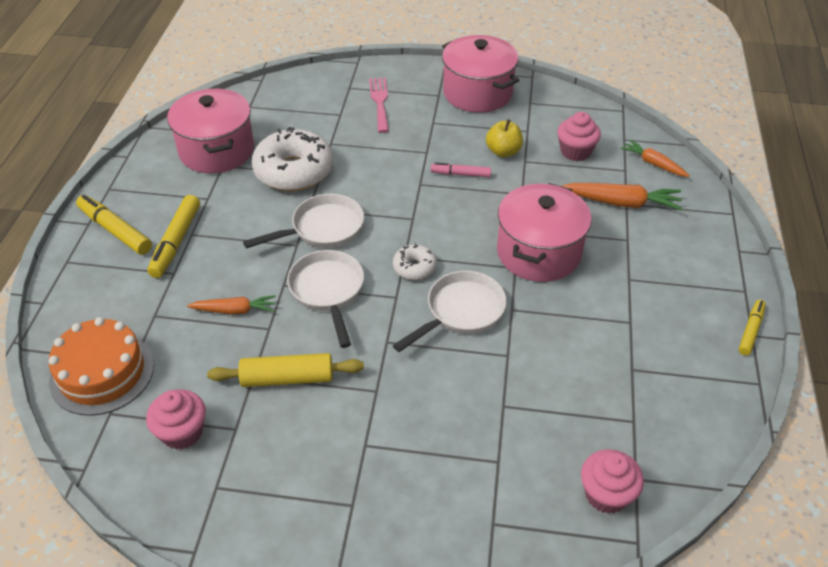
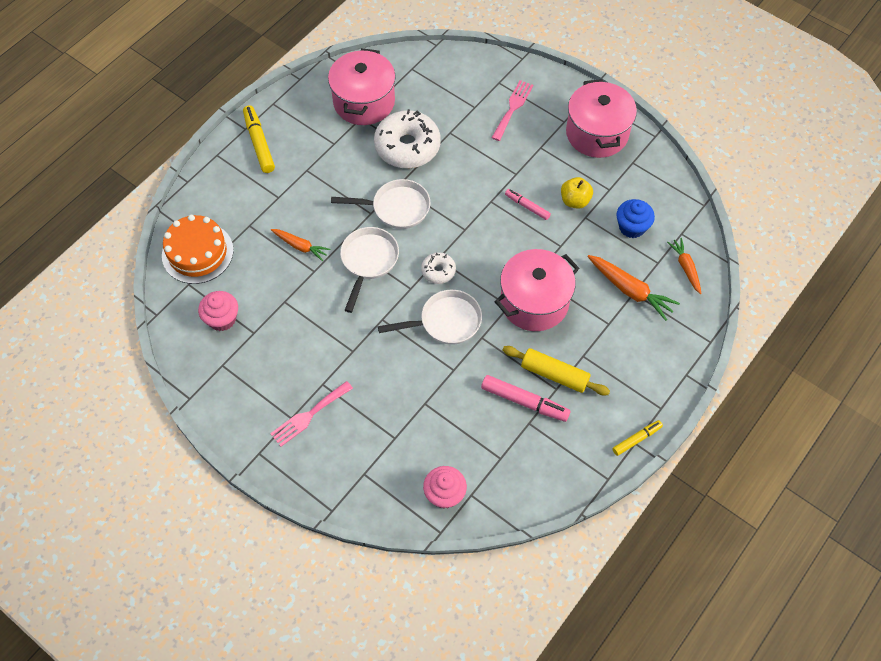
camera: 30 degrees right, 15 degrees up
(176, 242) = (293, 172): yellow marker -> none
(287, 378) = (304, 314): yellow rolling pin -> yellow rolling pin (554, 374)
(373, 490) = (309, 415): none -> pink fork
(575, 152) = (632, 227): pink cupcake -> blue cupcake
(609, 350) = (524, 401): none -> pink marker

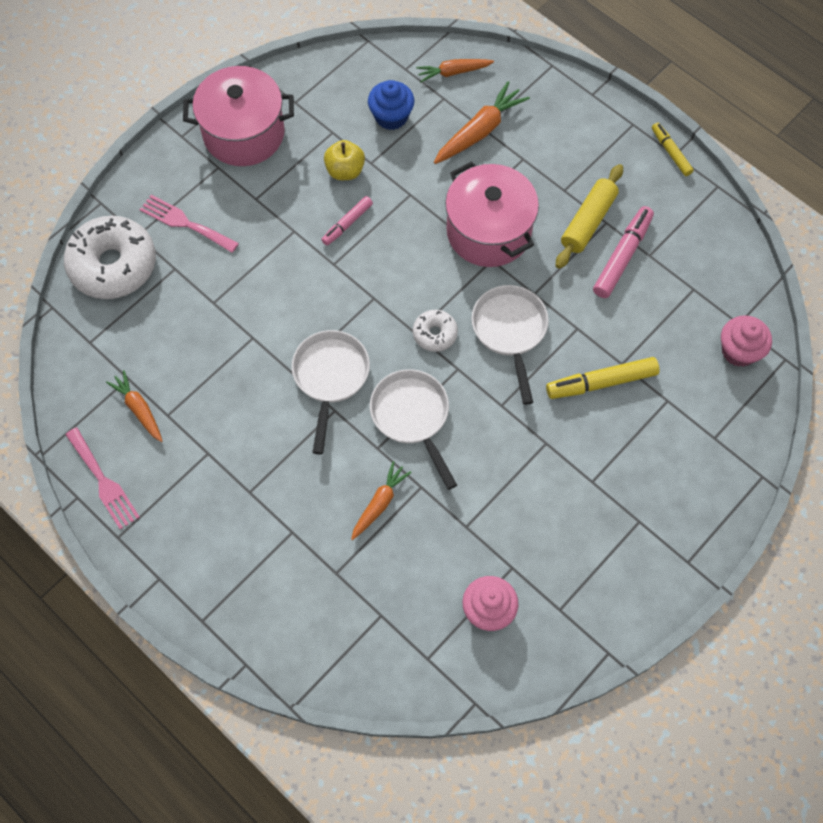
camera: 85 degrees left, 5 degrees up
(197, 253) = (376, 646): orange cake -> none
(259, 143) = (190, 558): yellow marker -> yellow marker (601, 382)
(309, 415) = (636, 499): pink fork -> pink fork (103, 482)
(364, 102) = (139, 409): pink pot -> orange carrot
(368, 261) = (412, 417): white pan -> white pan turned 45 degrees clockwise
(407, 146) = (229, 357): white donut -> white donut (113, 265)

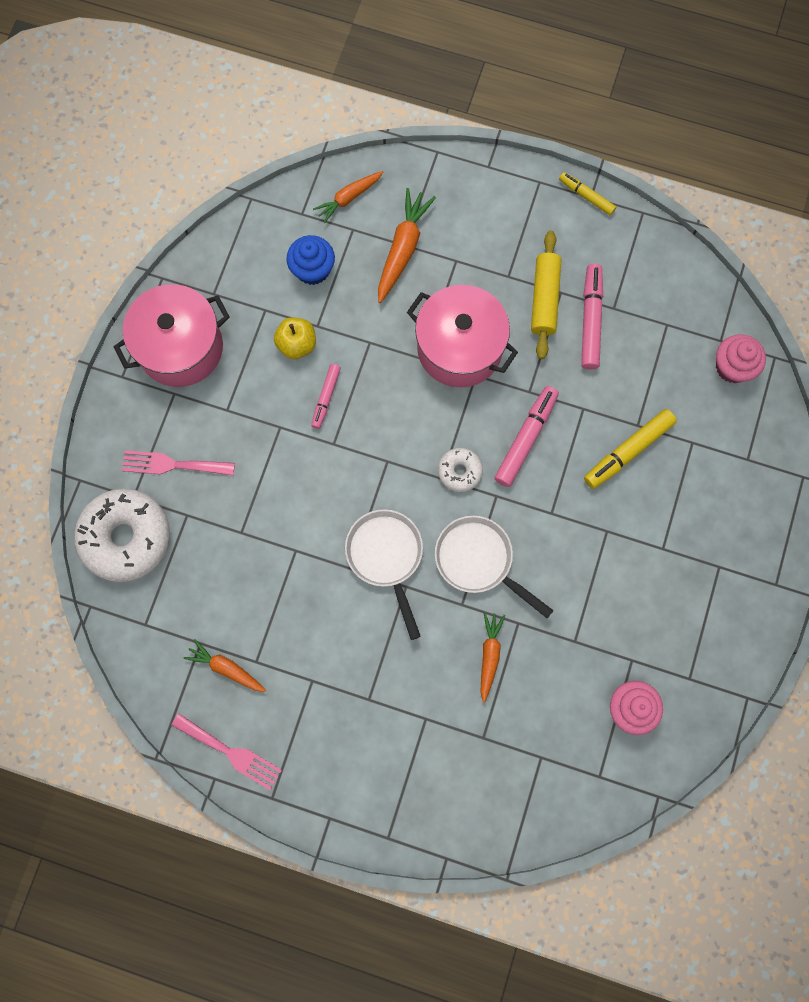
camera: 25 degrees left, 10 degrees up
(510, 331) = (525, 438): white pan -> pink marker

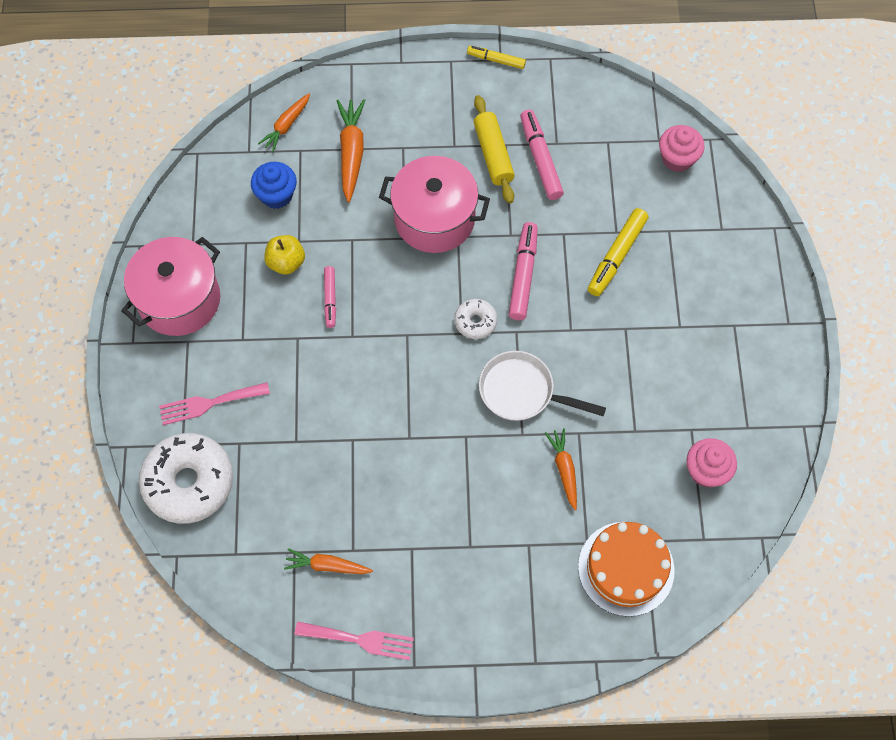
camera: 20 degrees left, 10 degrees down
(386, 557) = (438, 417): white pan -> none
(511, 777) = (626, 568): none -> orange cake

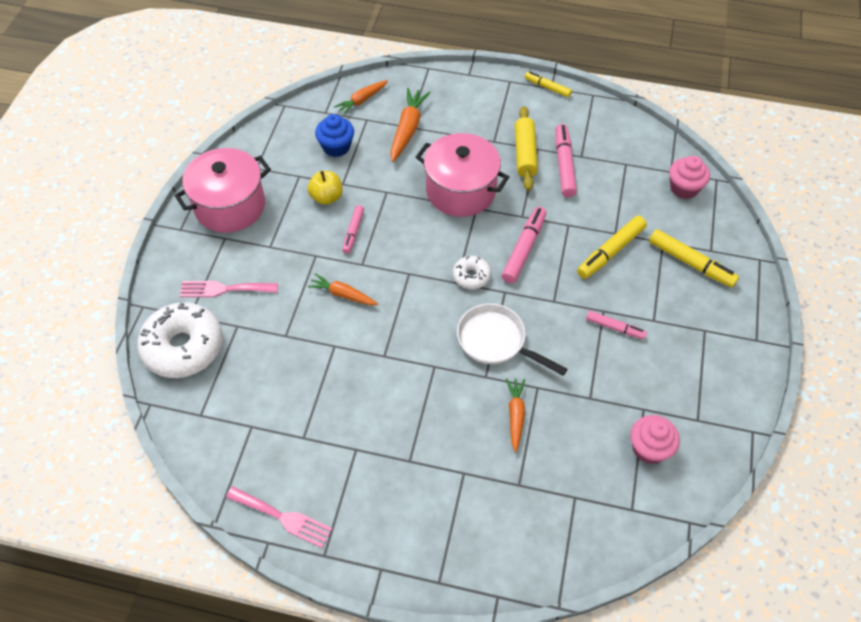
camera: 15 degrees right, 10 degrees down
(327, 565) = (276, 445): orange carrot -> orange carrot (343, 294)
(626, 568) = (550, 517): orange cake -> none
(642, 345) = (615, 328): none -> pink marker
(704, 249) = (691, 263): none -> yellow marker

